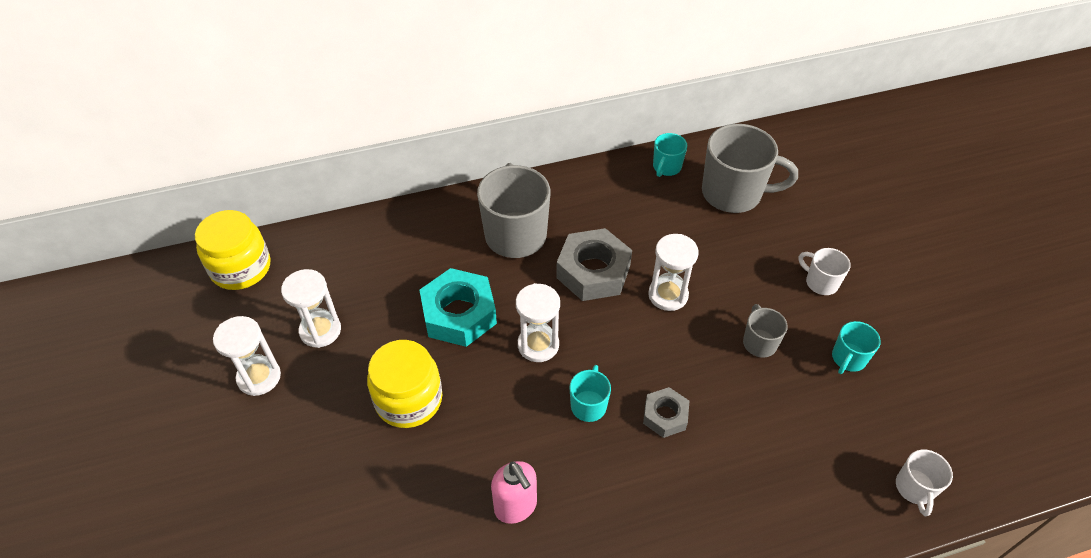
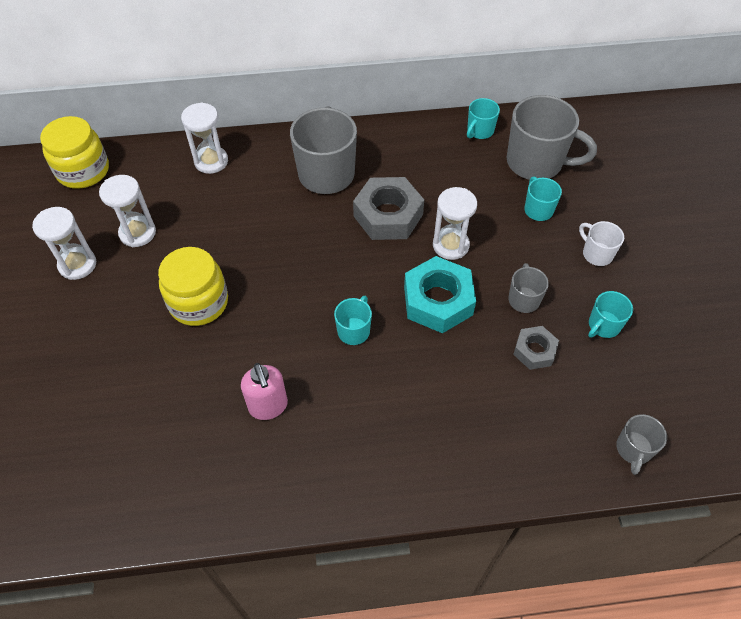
camera: 10 degrees right, 5 degrees up
(459, 314) = (259, 236): turquoise nut -> turquoise nut (438, 301)
(538, 345) = (322, 272): white hourglass -> white hourglass (211, 161)
(665, 416) = (420, 350): grey nut -> grey nut (534, 351)
(748, 243) = (538, 209): none -> turquoise mug
(914, 488) = (633, 449): white mug -> grey mug

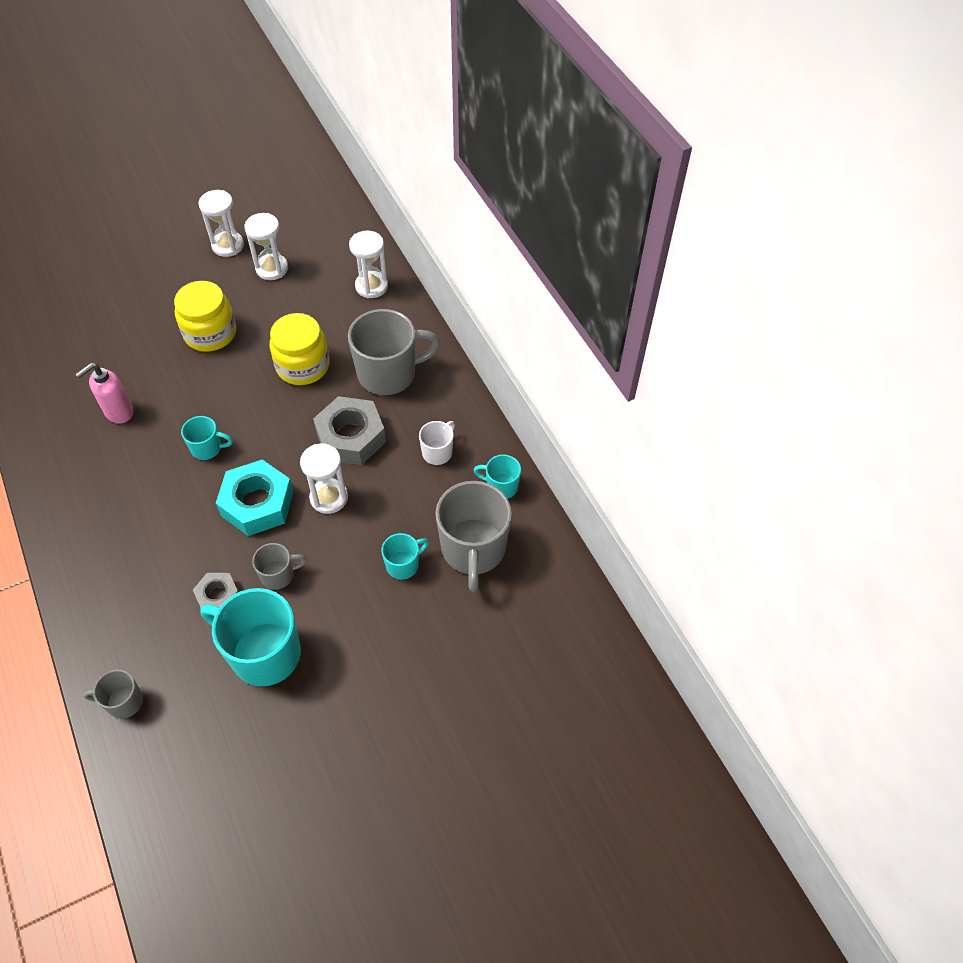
camera: 70 degrees right, 0 degrees up
(83, 171) = (329, 209): yellow jar -> yellow jar (303, 366)
(596, 254) = (358, 632): white mug -> white mug (438, 452)
(603, 325) = (264, 653): turquoise mug -> turquoise mug, size x2.00

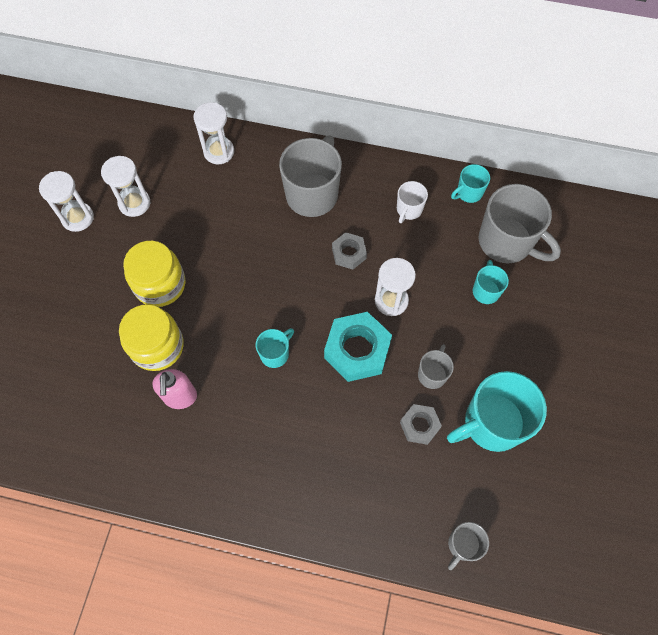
camera: 50 degrees left, 10 degrees up
(303, 366) = (253, 242): yellow jar -> yellow jar (157, 346)
(351, 437) = (349, 253): grey nut -> grey nut, size x0.56
(438, 452) = (409, 210): white mug -> white mug turned 135 degrees counterclockwise

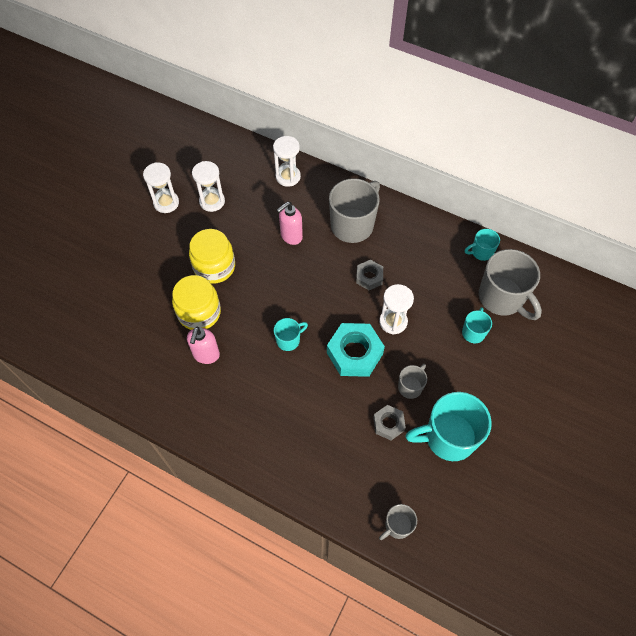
camera: 15 degrees right, 5 degrees down
(243, 225) = (291, 236): none -> pink soap dispenser
(409, 210) = (427, 254): white mug -> none

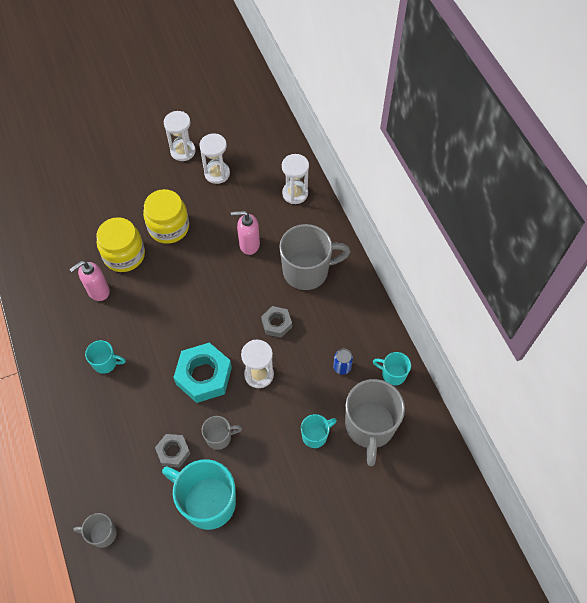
camera: 40 degrees right, 0 degrees up
(289, 340) = (166, 326): turquoise mug -> turquoise mug (106, 363)
(444, 273) = (342, 367): none -> blue can

